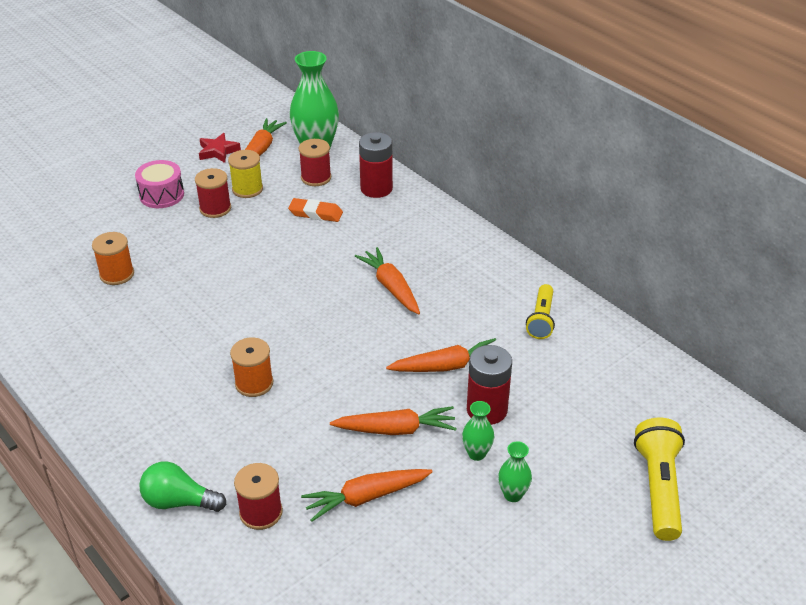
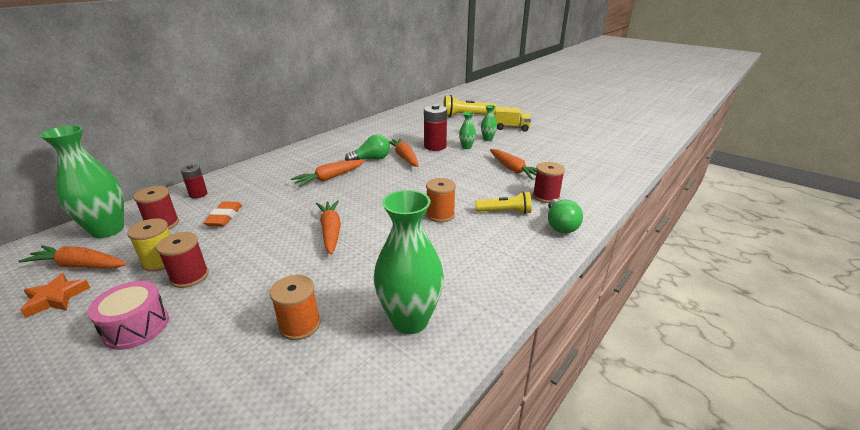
camera: 100 degrees left, 10 degrees down
(85, 338) = (410, 320): none -> green vase
(218, 151) = (56, 298): red star -> orange star
(376, 188) = (198, 194): red battery -> red battery, size x0.61
(396, 429) = (460, 166): orange carrot -> orange carrot (331, 231)
(446, 329) = (371, 159): none -> green light bulb
(541, 319) = (360, 138): yellow flashlight -> yellow flashlight (504, 212)
(575, 553) = (511, 128): none -> yellow truck

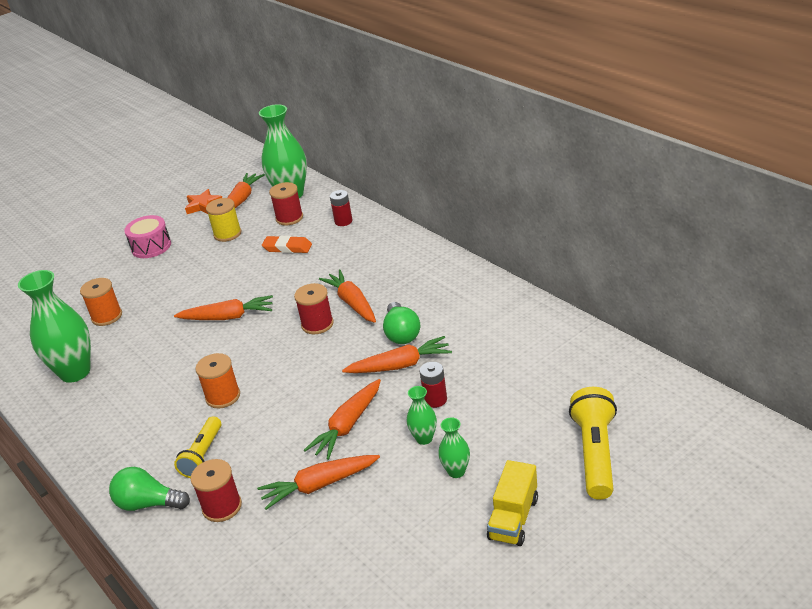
camera: 105 degrees right, 5 degrees up
(189, 276) = (198, 253): red spool -> red spool (317, 324)
(435, 146) = (435, 400): red battery -> red battery, size x0.61
(461, 167) = (348, 425): none -> orange carrot

